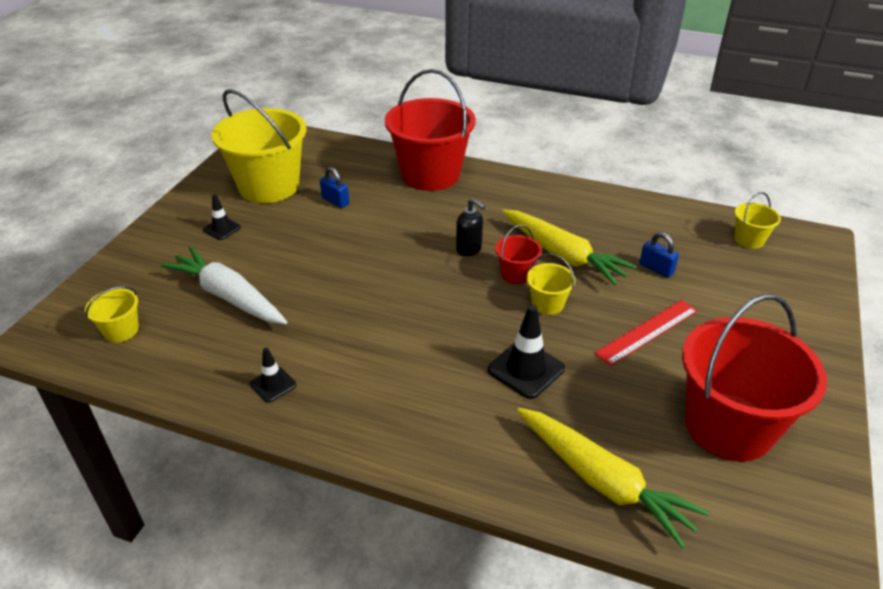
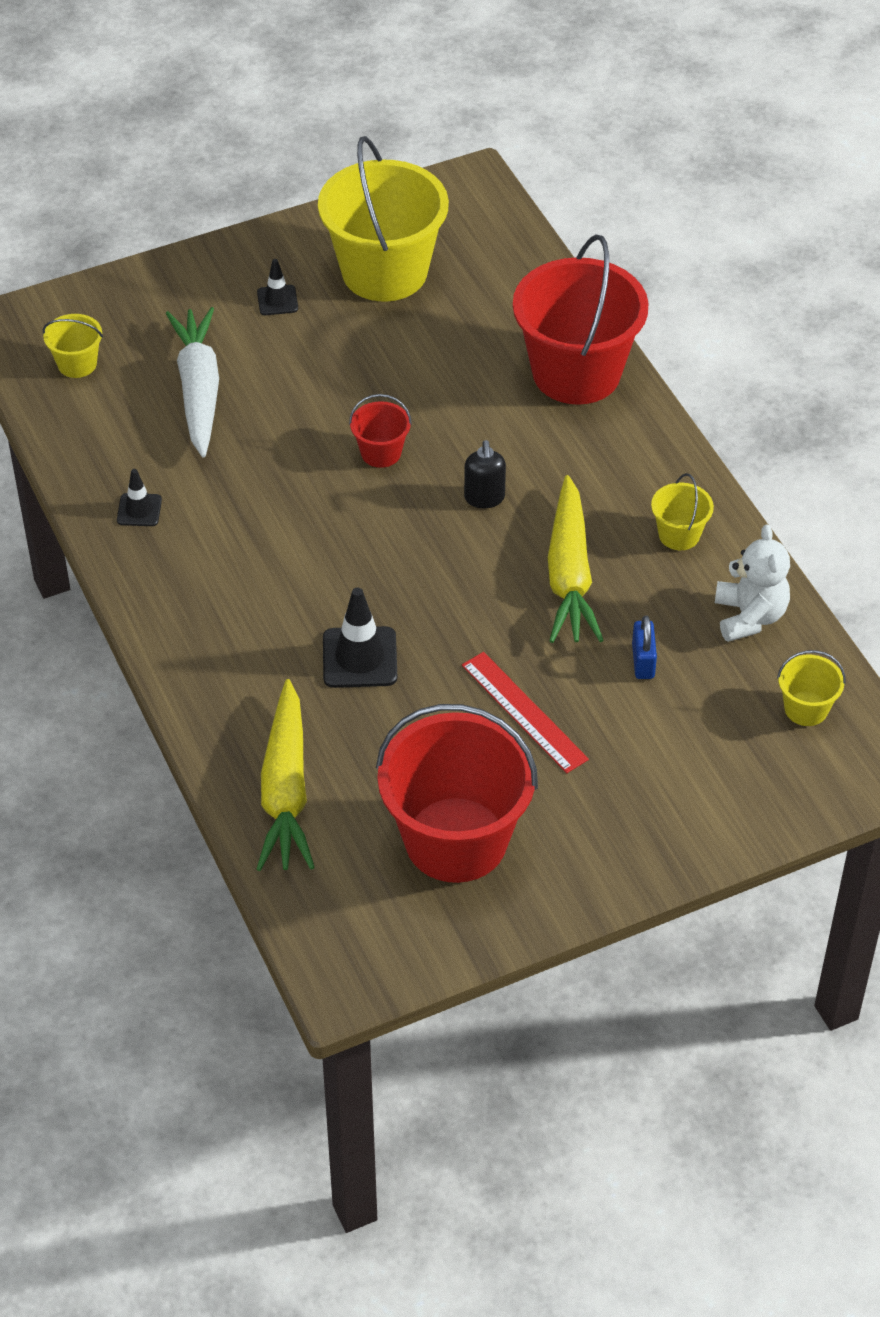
camera: 45 degrees right, 10 degrees up
(335, 201) = (428, 340): blue padlock -> none
(516, 274) = (490, 561): red bucket -> red bucket (381, 453)
(547, 304) = (473, 614): yellow bucket -> yellow bucket (679, 535)
(647, 332) = (524, 712): red ruler -> red ruler turned 45 degrees clockwise
(663, 220) = (749, 616): none -> white teddy bear

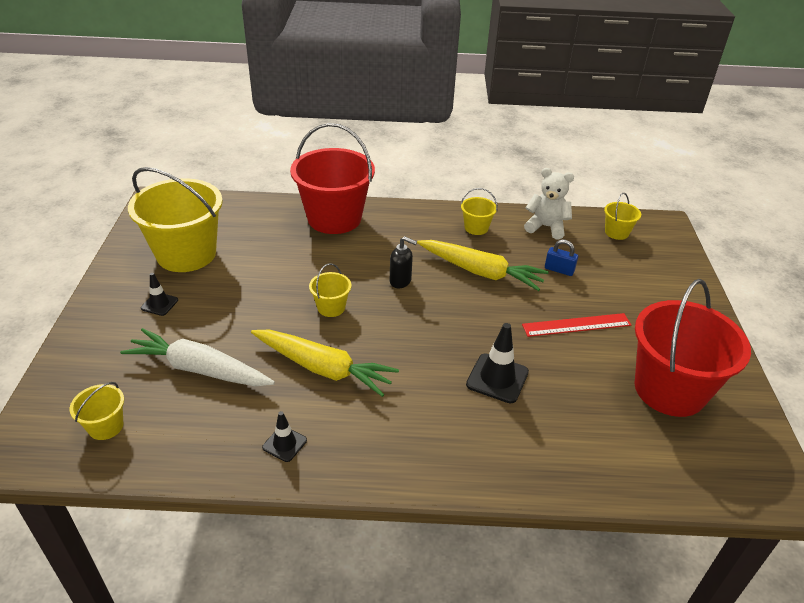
camera: 65 degrees left, 10 degrees down
(286, 791) = (600, 458): yellow carrot -> yellow carrot (323, 368)
(381, 453) = (331, 307): red bucket -> yellow bucket

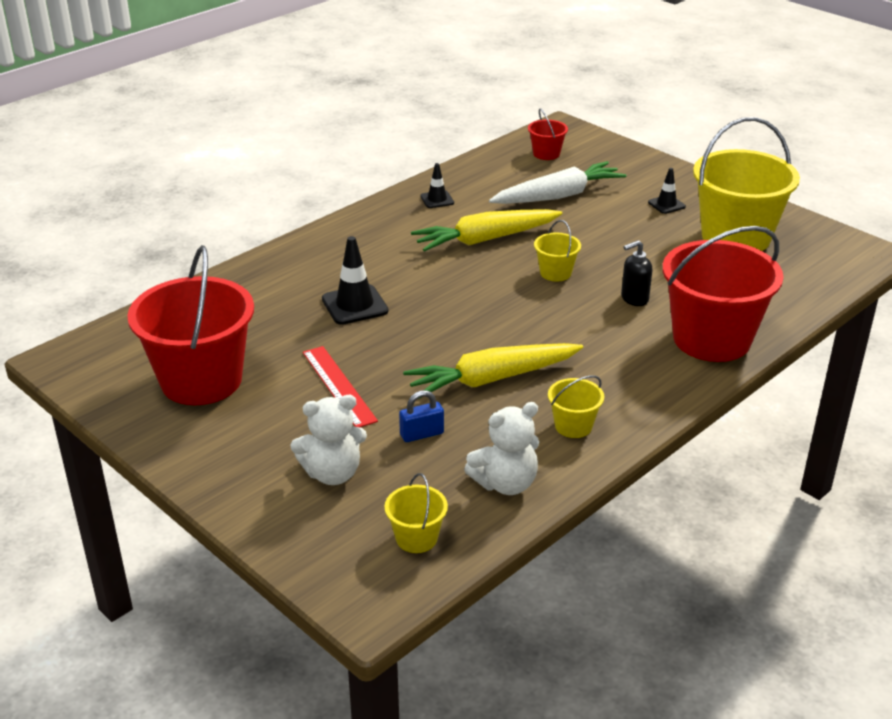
camera: 135 degrees right, 5 degrees down
(106, 426) = (546, 154): yellow bucket -> red bucket
(400, 281) = (544, 324): black soap dispenser -> black soap dispenser (634, 299)
(576, 325) = (338, 386): red ruler -> red ruler turned 60 degrees counterclockwise
(630, 280) = (332, 473): none -> white teddy bear

